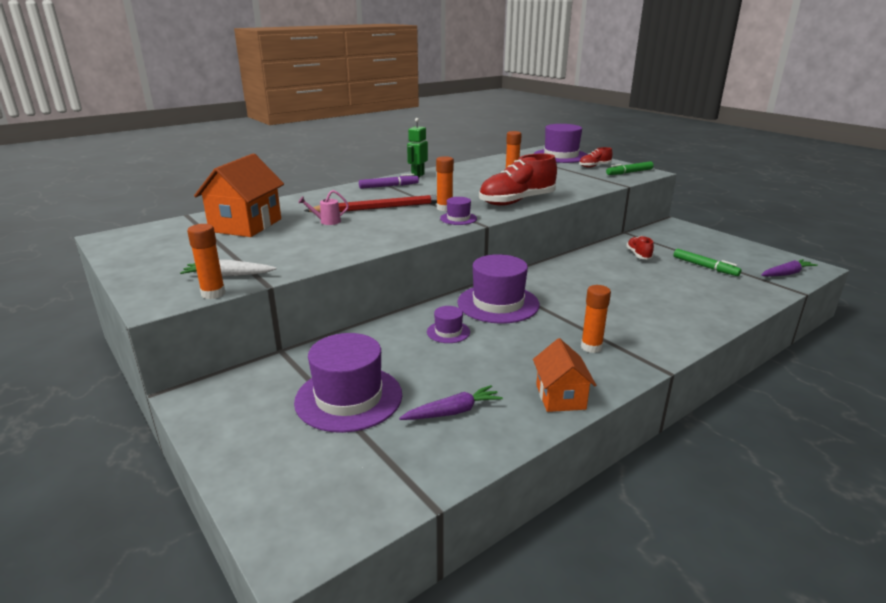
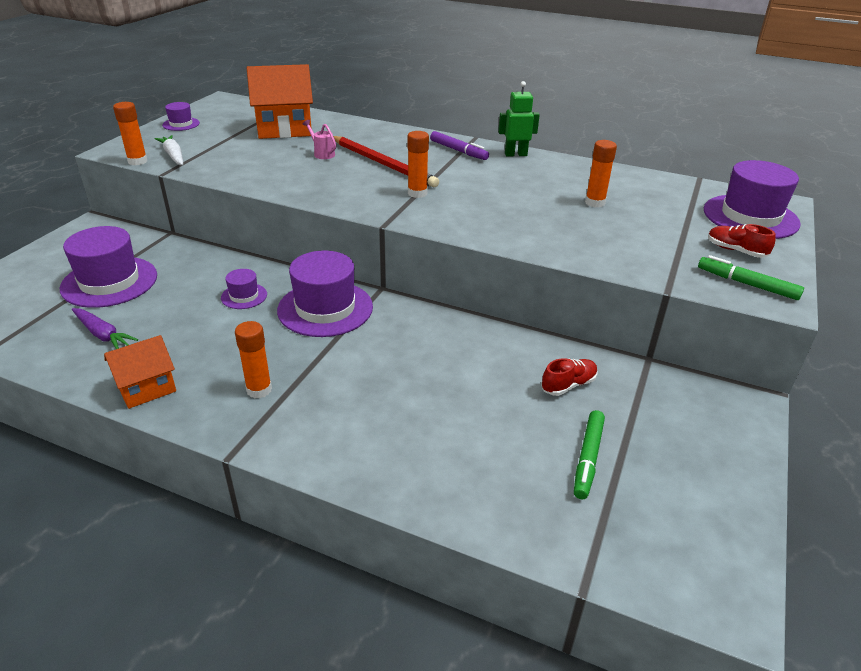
camera: 60 degrees right, 10 degrees up
(458, 218) = (391, 207): purple hat -> purple hat (181, 124)
(517, 201) = (489, 226): red shoe -> none
(786, 274) = (654, 565): purple carrot -> none

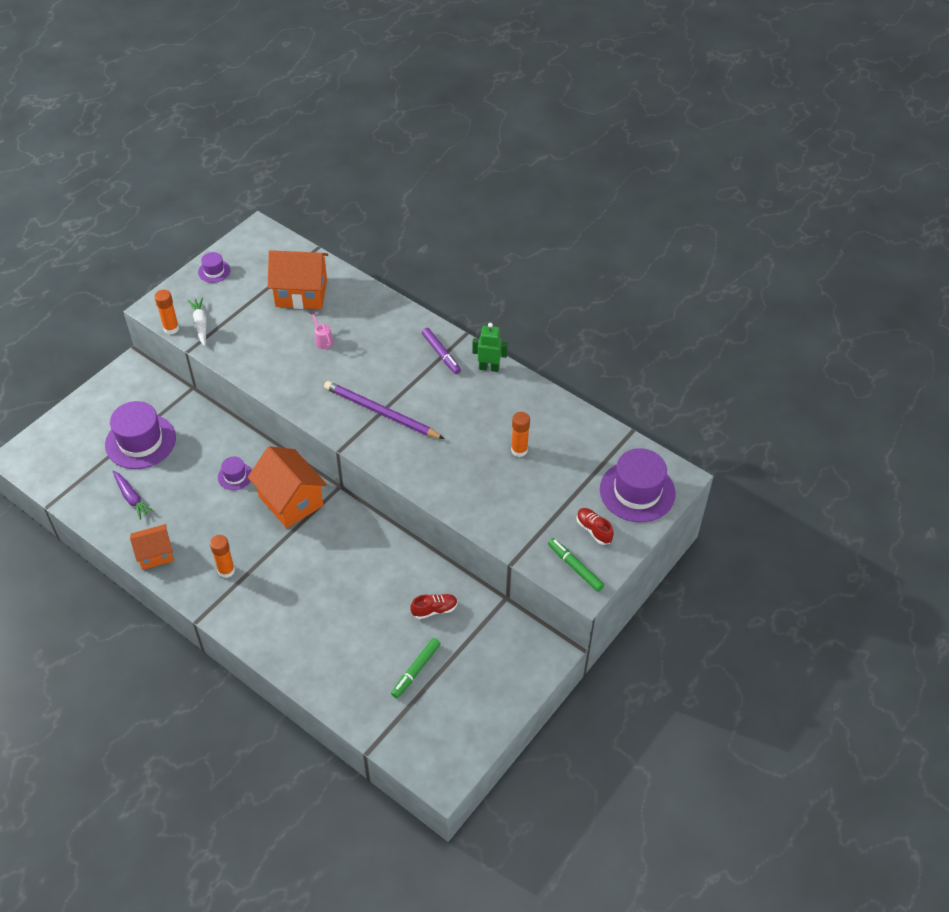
camera: 15 degrees right, 15 degrees up
(325, 308) = (290, 501): purple hat -> orange house
(383, 164) = (368, 364): red pencil -> none
(417, 193) = (381, 412): orange glue stick -> purple pencil

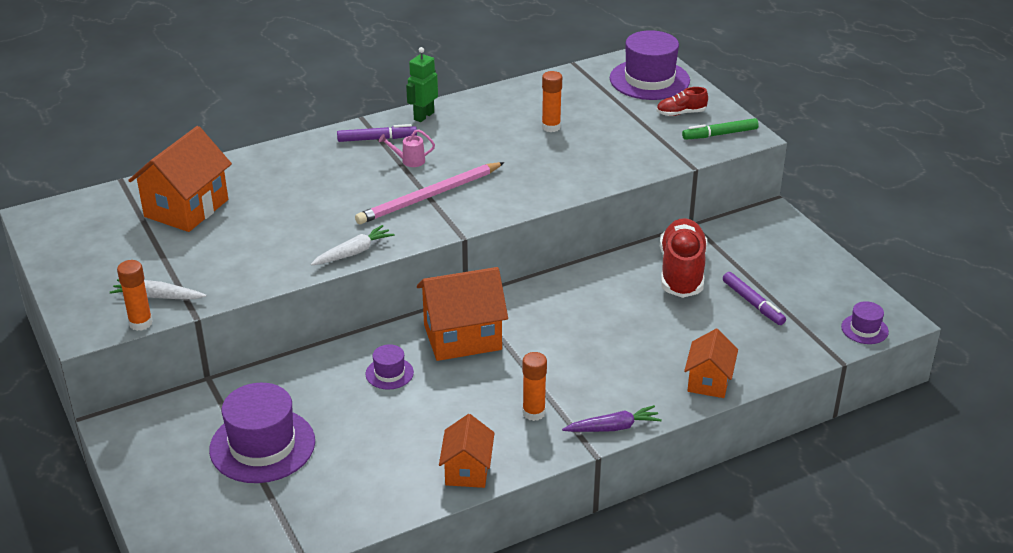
camera: 65 degrees left, 15 degrees down
(131, 498) = (356, 474): purple carrot -> purple carrot (613, 427)
(214, 271) = (72, 266): purple hat -> purple hat (864, 329)
(291, 398) = (353, 252): none -> white carrot
(304, 667) = (709, 381): none -> orange house
(322, 340) = (280, 210): pink watering can -> pink watering can (409, 161)
(381, 412) = (429, 196): purple pencil -> pink pencil
(416, 670) = (752, 303): green marker -> purple marker
(434, 610) = (682, 272): red shoe -> red shoe, size x2.03

